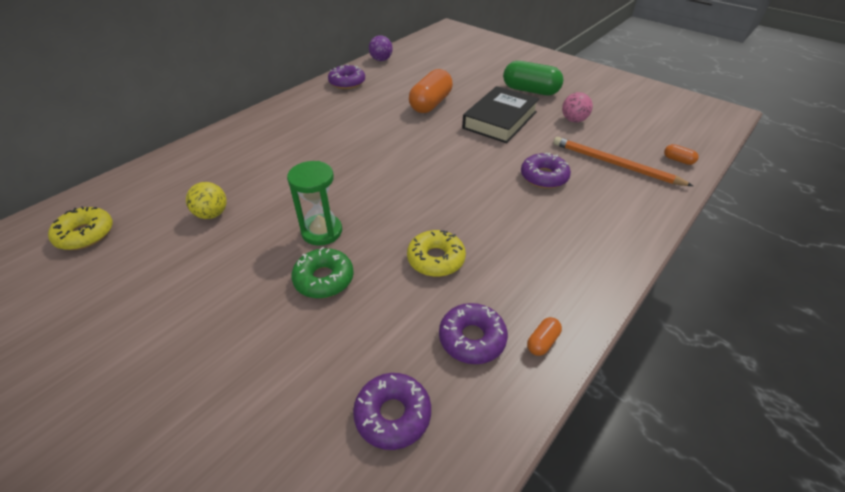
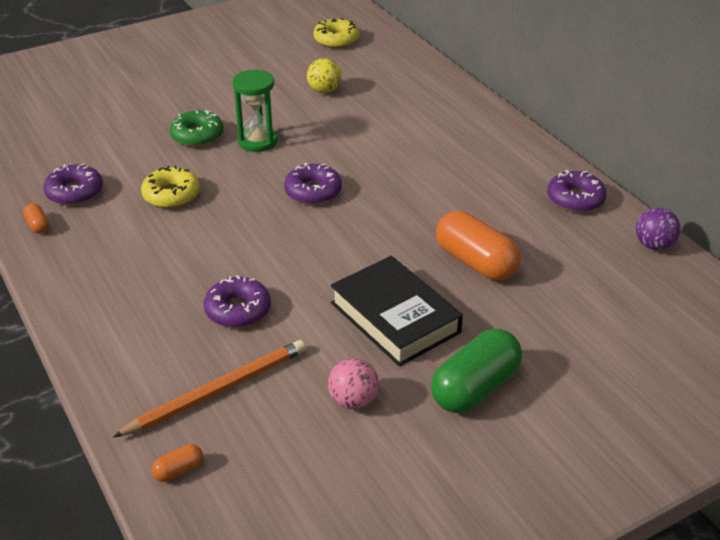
camera: 110 degrees right, 5 degrees down
(393, 415) = (53, 146): purple donut -> purple donut (313, 191)

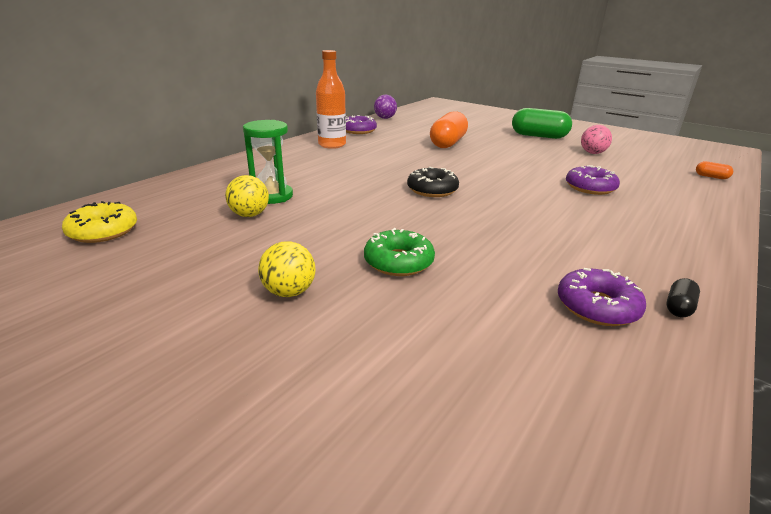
camera: 115 degrees left, 10 degrees down
(38, 225) = (679, 307): orange capsule -> black capsule
(171, 195) = (516, 245): yellow donut -> none
(199, 92) = (289, 292): none -> yellow ball
(217, 391) = (653, 179): orange pencil -> none
(257, 141) = (379, 226): green hourglass -> green hourglass (272, 196)
(313, 191) = (432, 190): purple donut -> black donut
(394, 318) = (522, 153): black book -> none
(508, 163) = (332, 145): none -> orange bottle

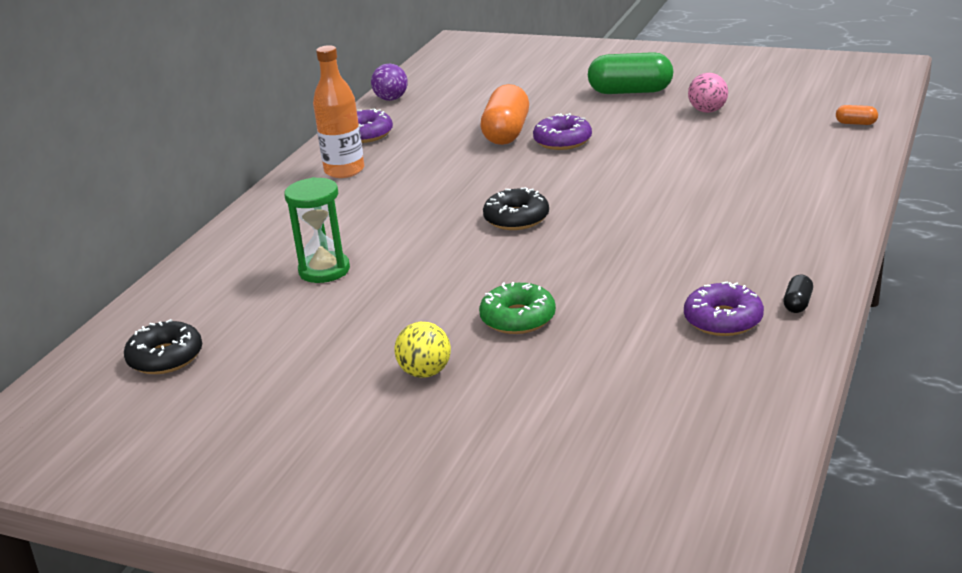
camera: 10 degrees left, 0 degrees up
(103, 231) = (165, 358): yellow donut -> black donut
(249, 215) = (317, 301): yellow ball -> none
(590, 187) = (708, 173): purple donut -> purple donut (562, 141)

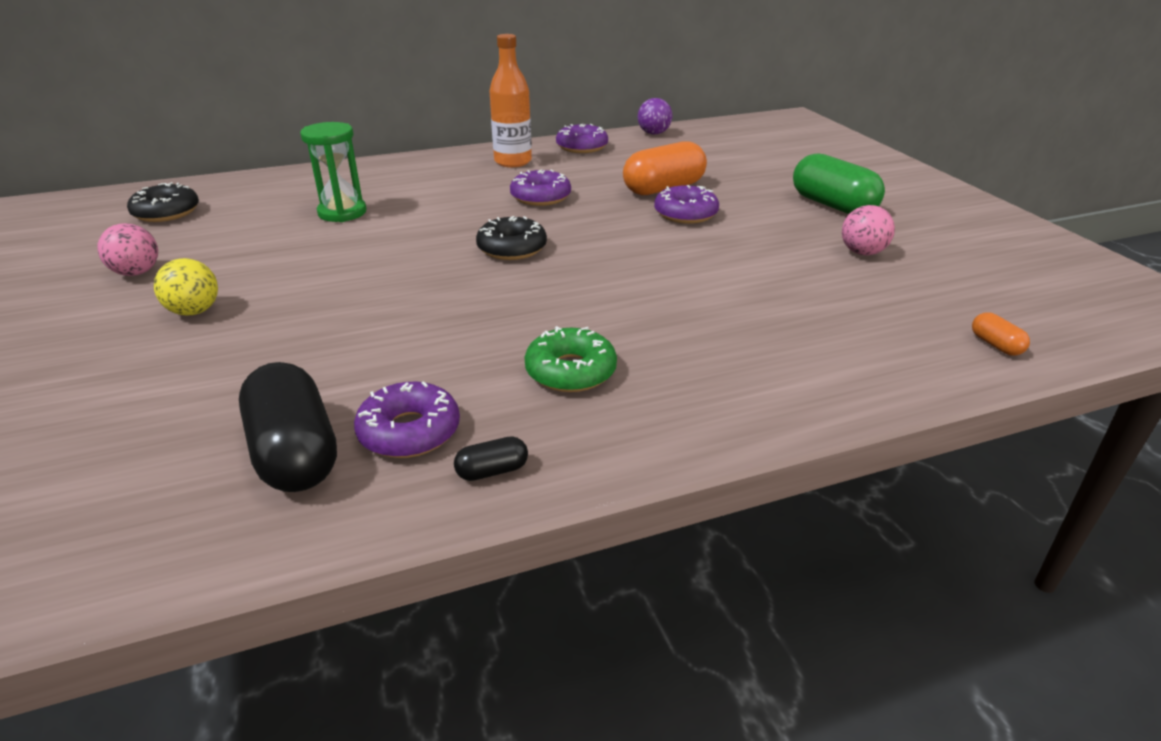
camera: 45 degrees right, 5 degrees up
(297, 391) = (137, 273): none -> pink ball
(440, 181) = (540, 197): none -> purple donut
(518, 318) = (323, 316): green donut -> green donut (570, 371)
(699, 364) = (295, 453): none -> black capsule

